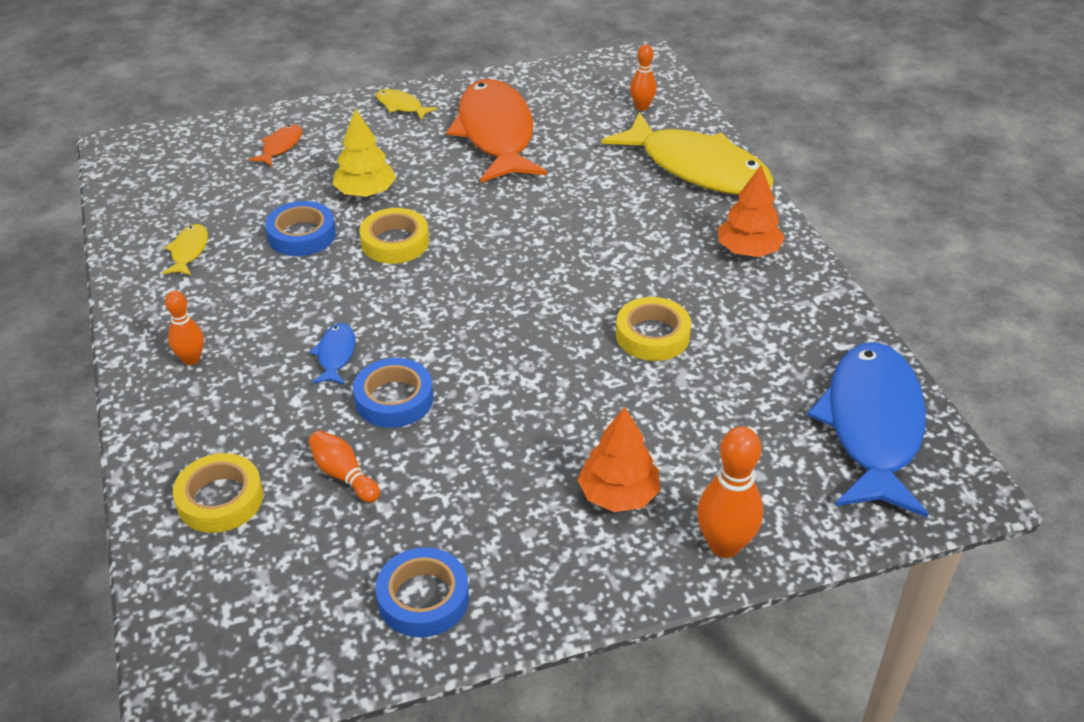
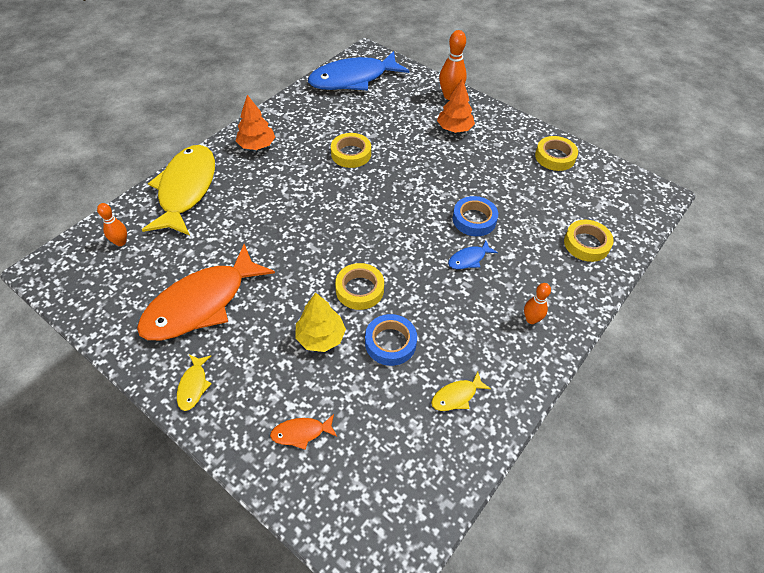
camera: 125 degrees left, 10 degrees up
(343, 475) = (531, 211): orange bowling pin -> none
(423, 598) = (555, 157): blue tape -> yellow tape

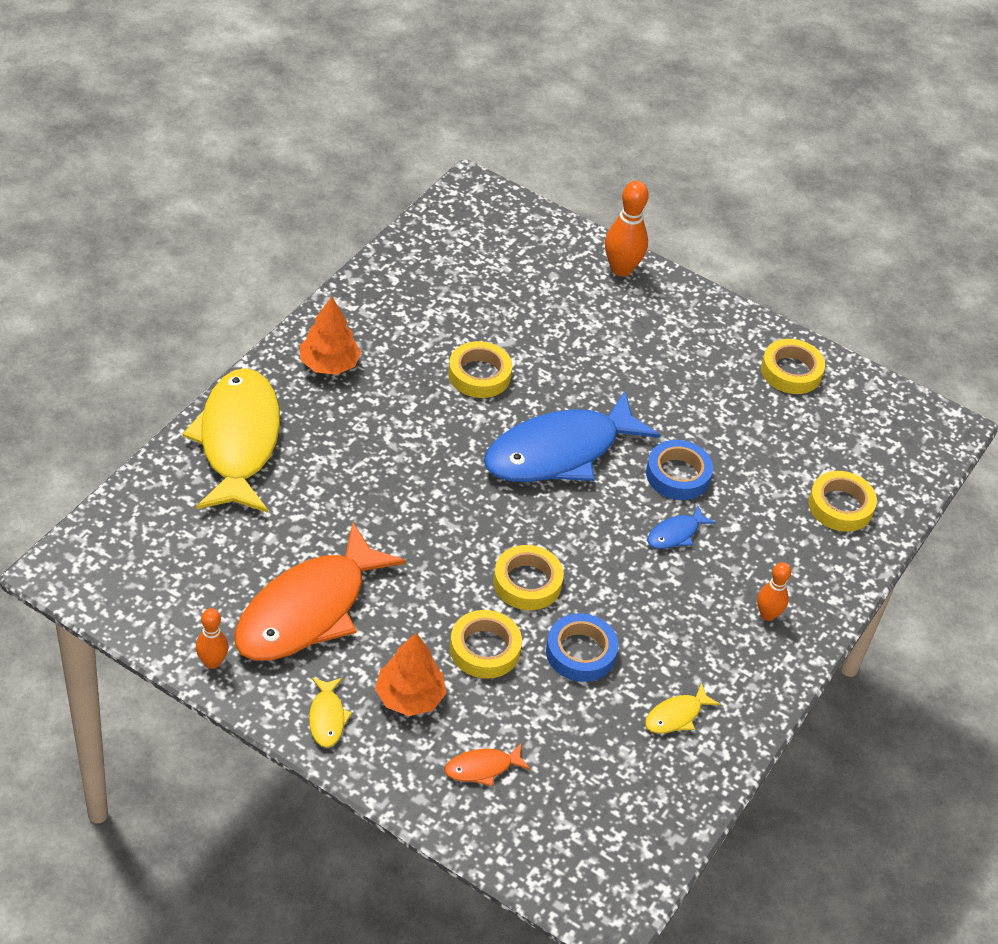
camera: 10 degrees left, 5 degrees down
(121, 242) = (164, 526): orange bowling pin -> orange bowling pin (212, 662)
(320, 337) = (484, 649): yellow tree -> yellow tape
(353, 79) = (460, 241): blue fish -> blue fish (560, 452)
(454, 128) = (634, 327): orange tree -> orange tree (409, 697)

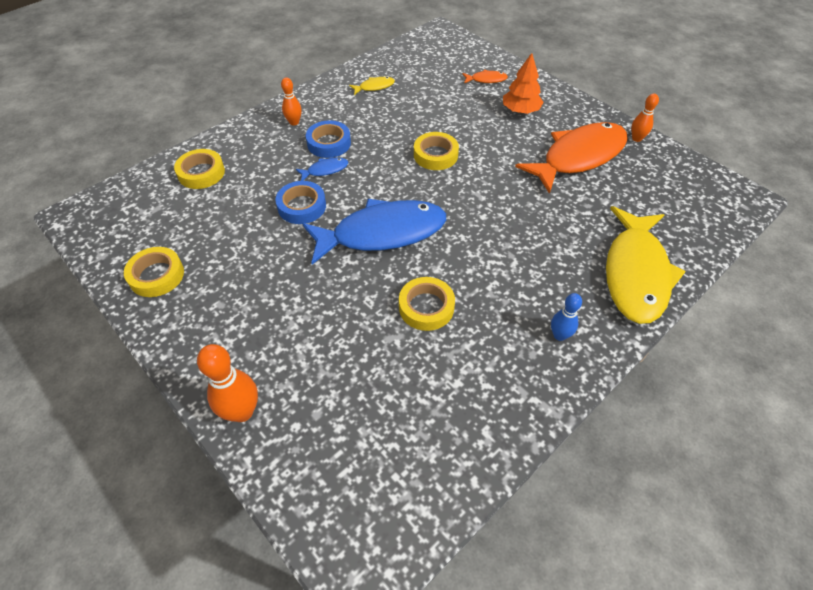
camera: 160 degrees left, 5 degrees up
(327, 718) = (568, 107): yellow fish -> none
(329, 364) = (559, 335): orange tree -> blue bowling pin
(484, 649) = (472, 126): yellow tape -> none
(580, 652) = (415, 118): blue tape -> blue tape (329, 143)

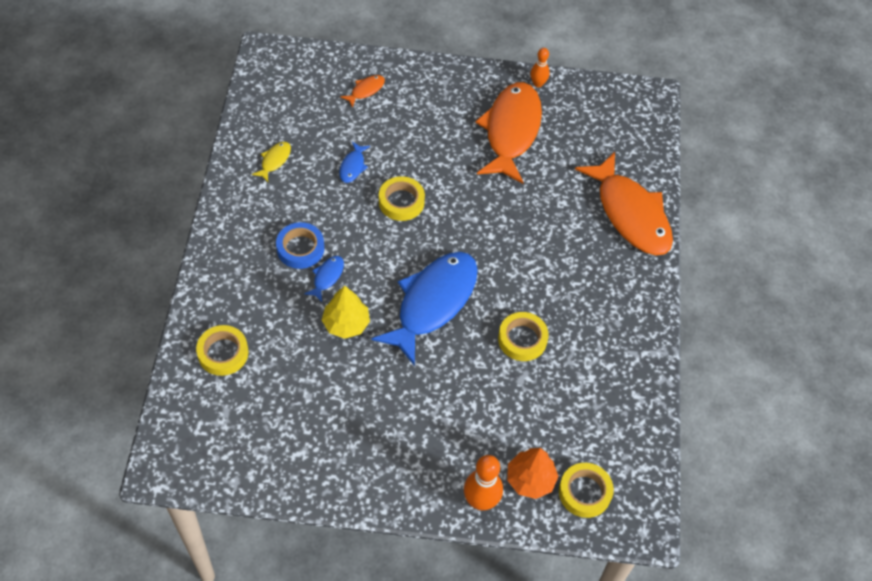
camera: 45 degrees left, 5 degrees up
(156, 275) = (302, 462): yellow tape -> yellow tape (584, 492)
(294, 122) = (244, 247): orange bowling pin -> none
(302, 206) = (346, 323): blue tape -> yellow tree
(425, 116) = (353, 166): none -> blue fish
(520, 110) = (425, 109): orange tree -> orange tree (530, 479)
(559, 335) = (622, 297): blue bowling pin -> none
(636, 273) = (630, 214): yellow fish -> orange fish

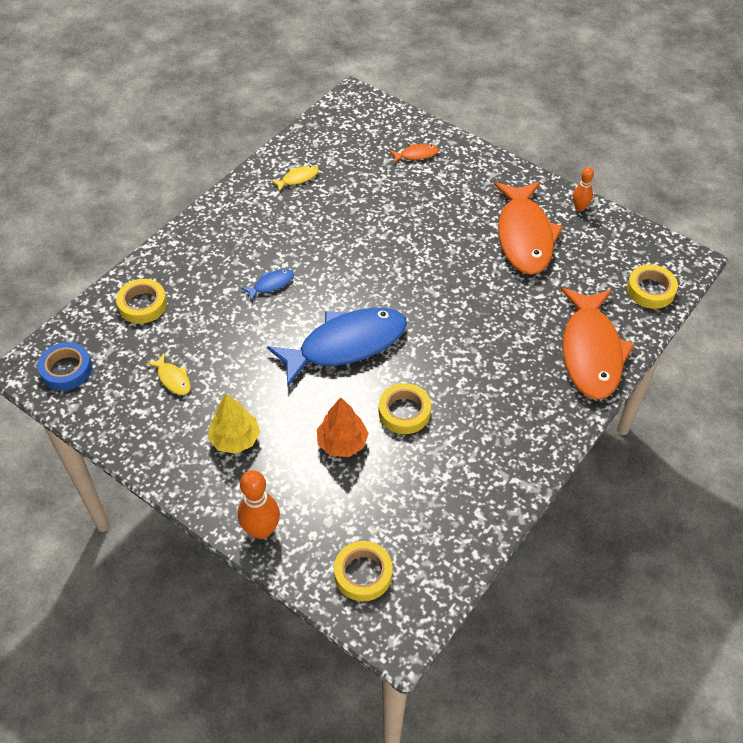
camera: 35 degrees right, 5 degrees down
(300, 248) = (266, 253): blue tape -> blue tape (66, 370)
(306, 409) = (173, 379): none -> yellow fish
(346, 323) = (258, 327): yellow tree -> yellow tree (235, 439)
(353, 166) = (360, 208): blue fish -> none
(401, 202) = (380, 252): yellow tape -> yellow tape (650, 290)
(511, 131) = (524, 236): orange fish -> orange fish turned 135 degrees clockwise
(530, 479) = (320, 535): orange tree -> orange tree (342, 443)

